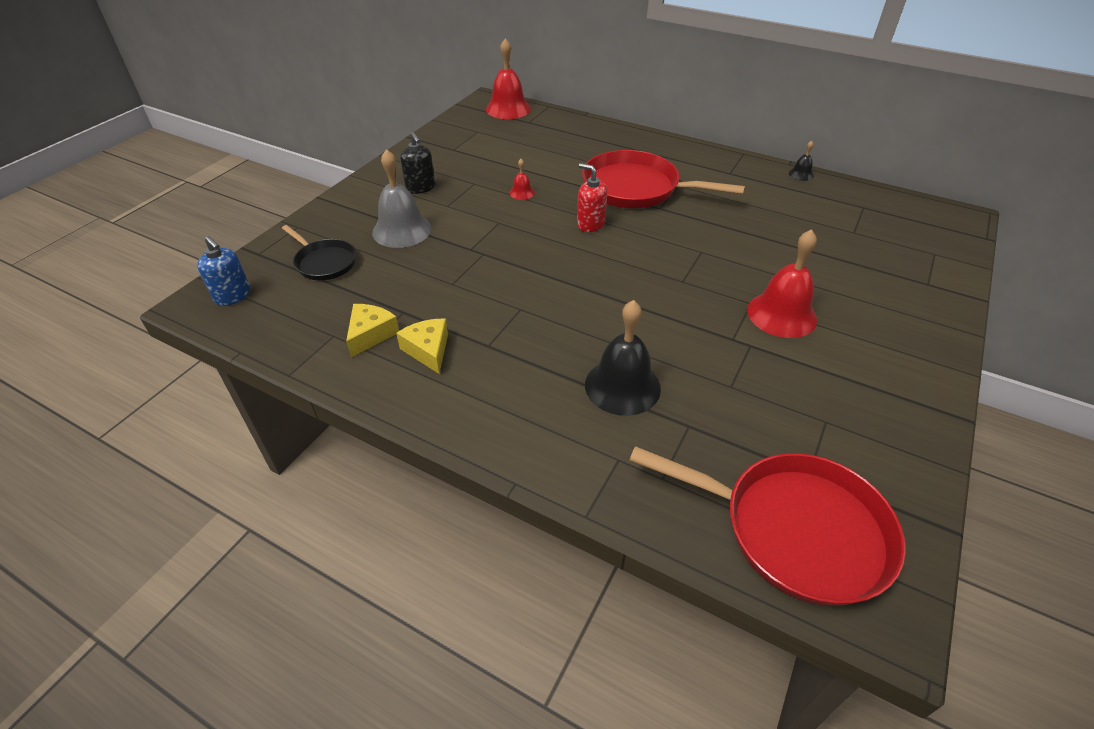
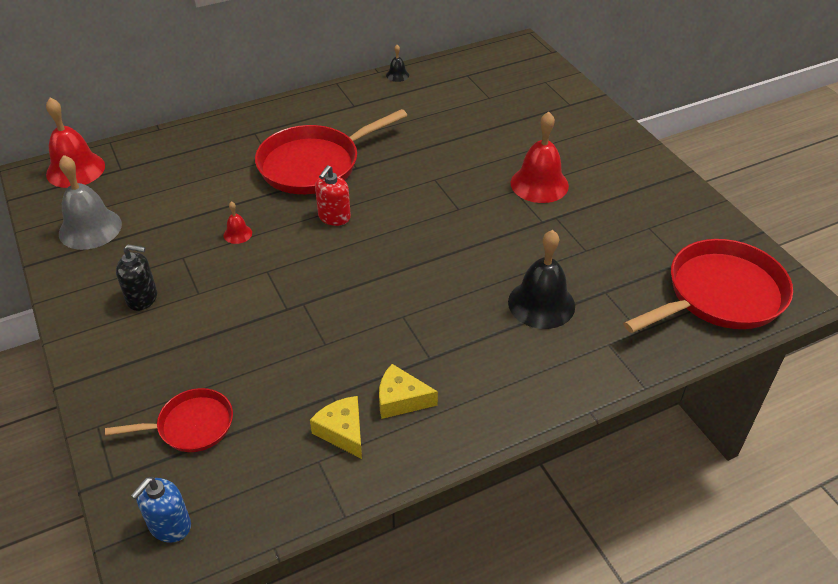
camera: 55 degrees left, 0 degrees up
(233, 296) = (169, 525): blue soap dispenser -> blue soap dispenser turned 135 degrees clockwise
(324, 262) = (191, 425): black pan -> red pan
(401, 230) = (202, 344): grey bell -> grey bell (90, 228)
(590, 224) = (334, 217): red soap dispenser -> red soap dispenser turned 45 degrees counterclockwise

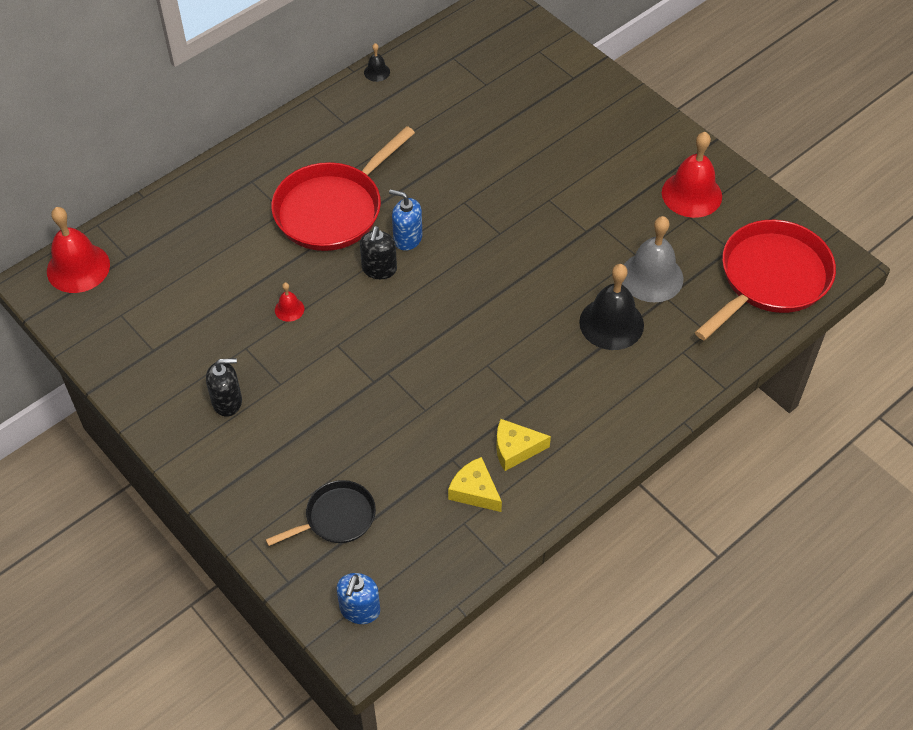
camera: 15 degrees left, 10 degrees up
(90, 228) = (133, 335): grey bell -> grey bell (651, 277)
(191, 425) = (336, 517): red pan -> black pan
(334, 217) = (379, 269): red soap dispenser -> black soap dispenser
(371, 198) = (407, 238): none -> blue soap dispenser
(539, 184) = (571, 186): red bell -> red bell (691, 194)

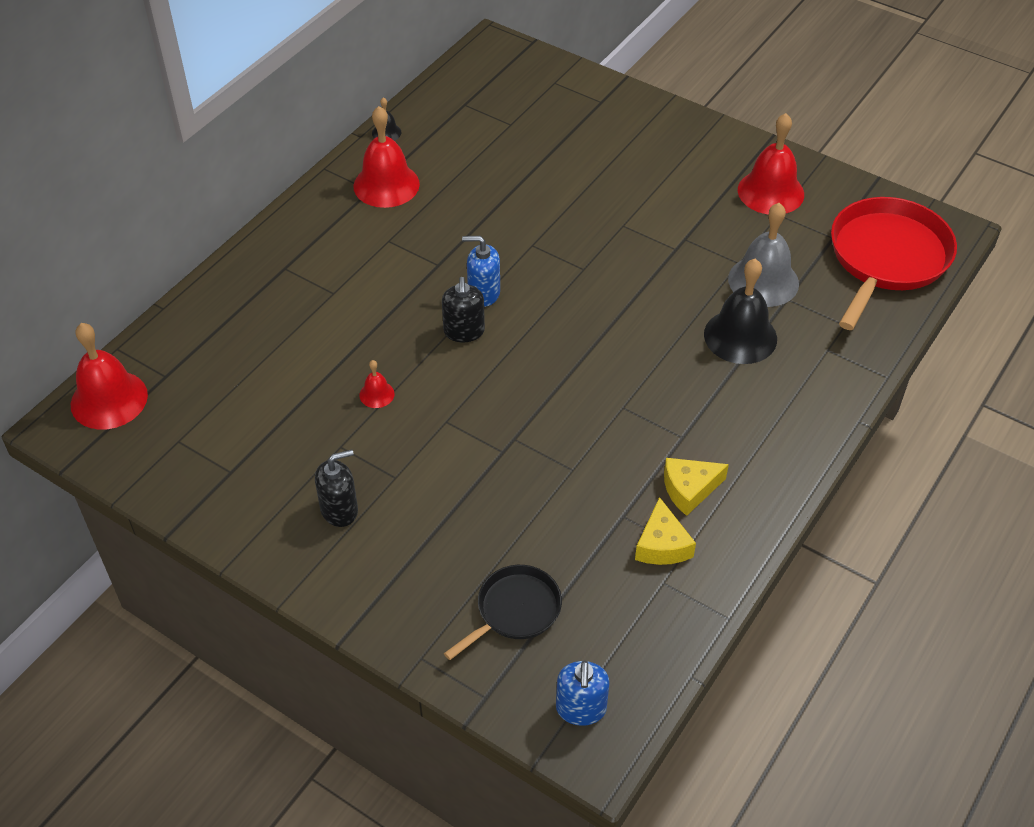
camera: 15 degrees left, 5 degrees down
(333, 209) = (388, 279): red pan -> none
(360, 121) = (386, 185): none -> red bell
(475, 491) = (662, 545): yellow cheese -> yellow cheese turned 120 degrees counterclockwise

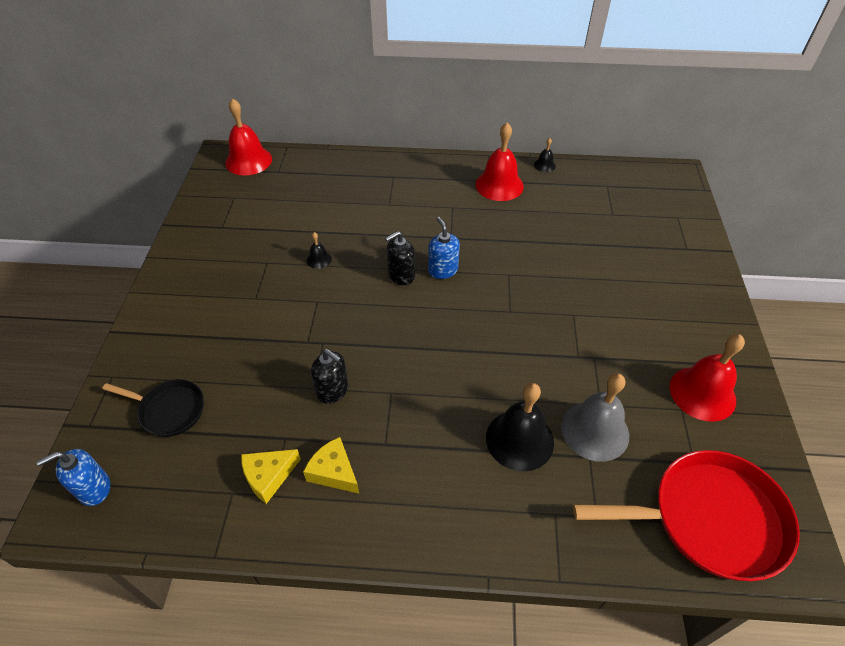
camera: 60 degrees right, 0 degrees up
(339, 510) = (215, 285): black soap dispenser -> black soap dispenser (333, 390)
(376, 394) = (319, 259): red bell -> black bell

